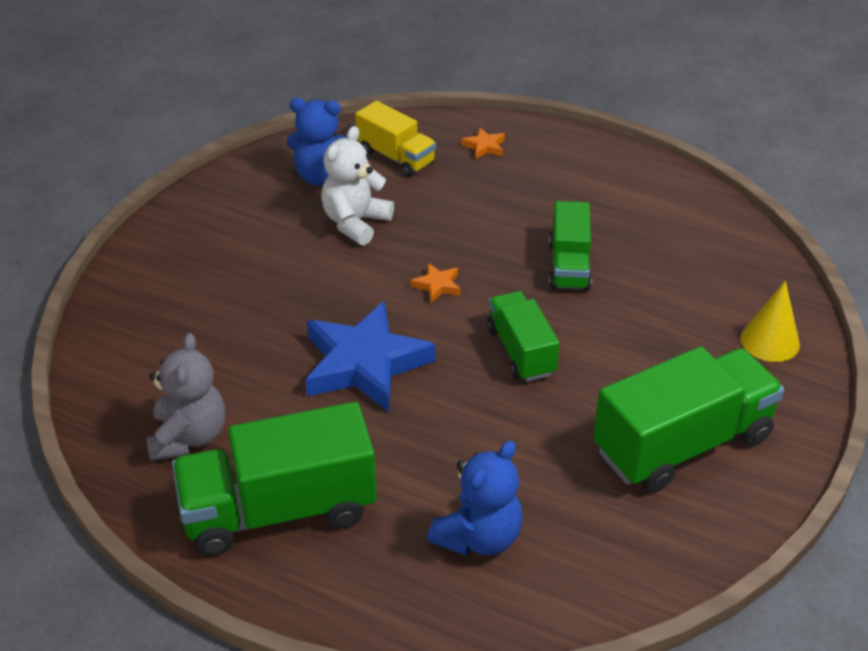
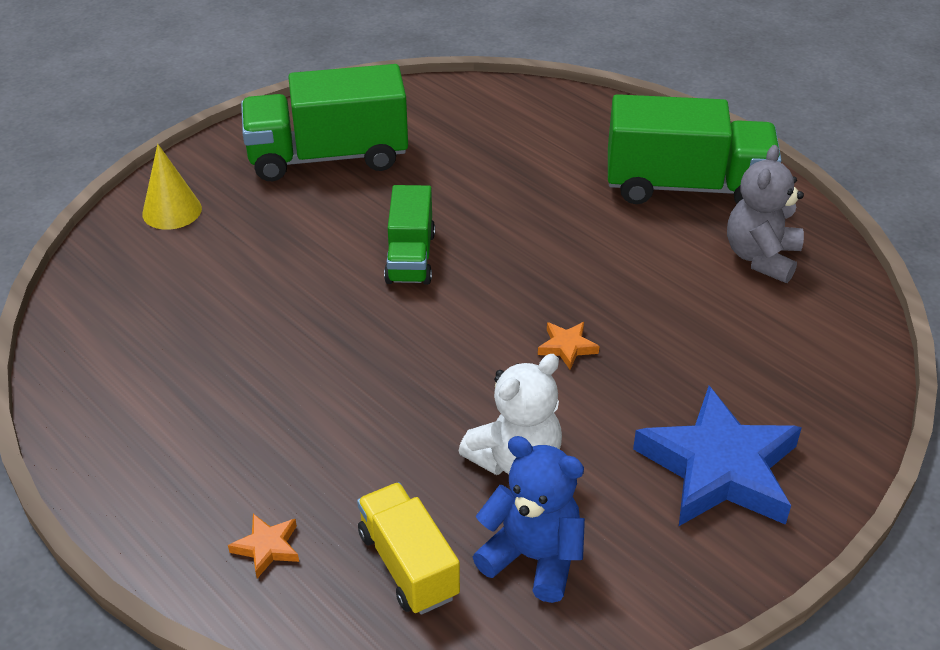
camera: 160 degrees left, 0 degrees up
(365, 364) = (571, 282): blue star -> blue star (719, 468)
(437, 285) = (455, 346): orange star -> orange star (567, 347)
(479, 537) = (531, 138): blue teddy bear -> none
(569, 266) = (295, 332): green truck -> none

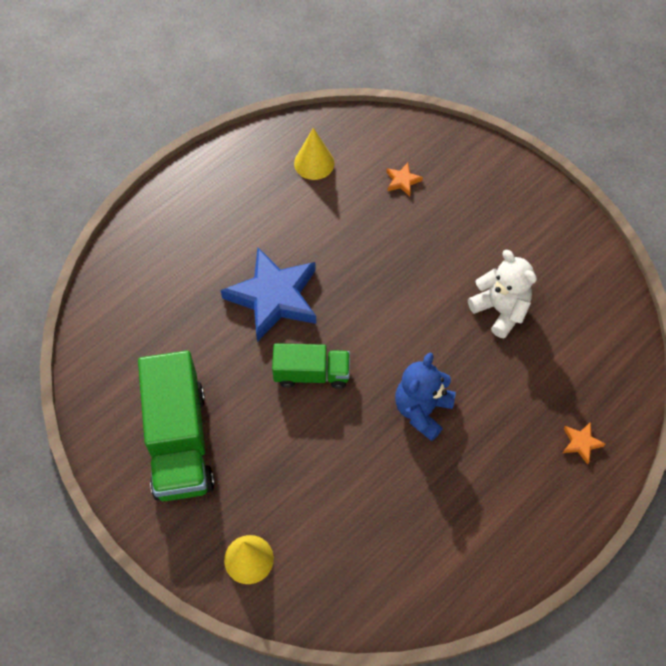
camera: 90 degrees left, 20 degrees up
(408, 565) = (584, 366): yellow truck -> none
(533, 557) = (571, 303): blue teddy bear -> blue teddy bear (422, 410)
(567, 347) = (403, 278): orange star -> orange star (402, 181)
(686, 187) = (235, 195): green truck -> none
(719, 468) = (498, 209): blue star -> blue star (274, 297)
(761, 257) = (314, 163): grey teddy bear -> yellow cone

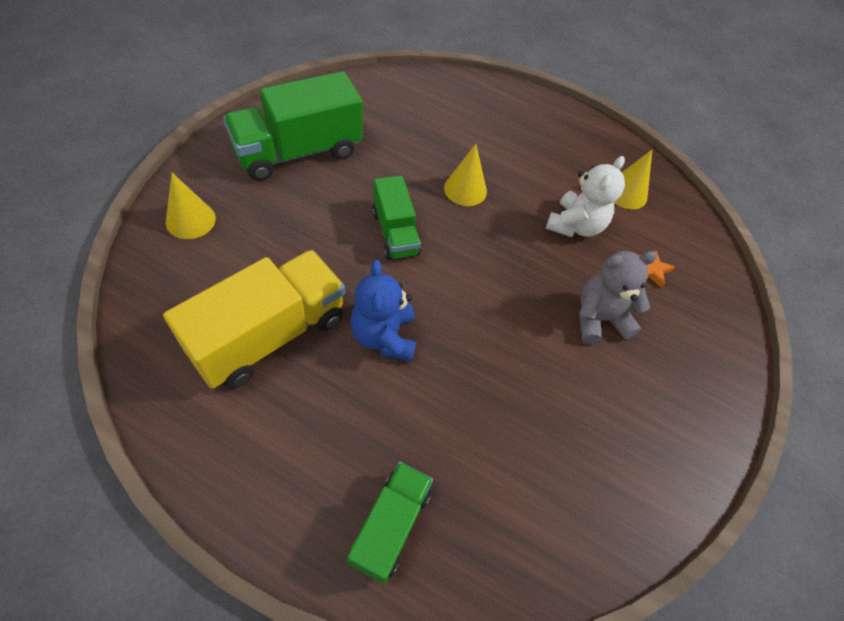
camera: 65 degrees right, 5 degrees down
(274, 297) = (465, 189): blue star -> yellow cone
(400, 503) = (269, 335): none -> yellow truck
(422, 410) = (384, 336): blue teddy bear -> blue teddy bear turned 105 degrees counterclockwise
(441, 240) = (599, 318): none -> grey teddy bear
(500, 310) = (538, 396): white teddy bear -> white teddy bear (575, 225)
(581, 443) = (390, 525): orange star -> green truck

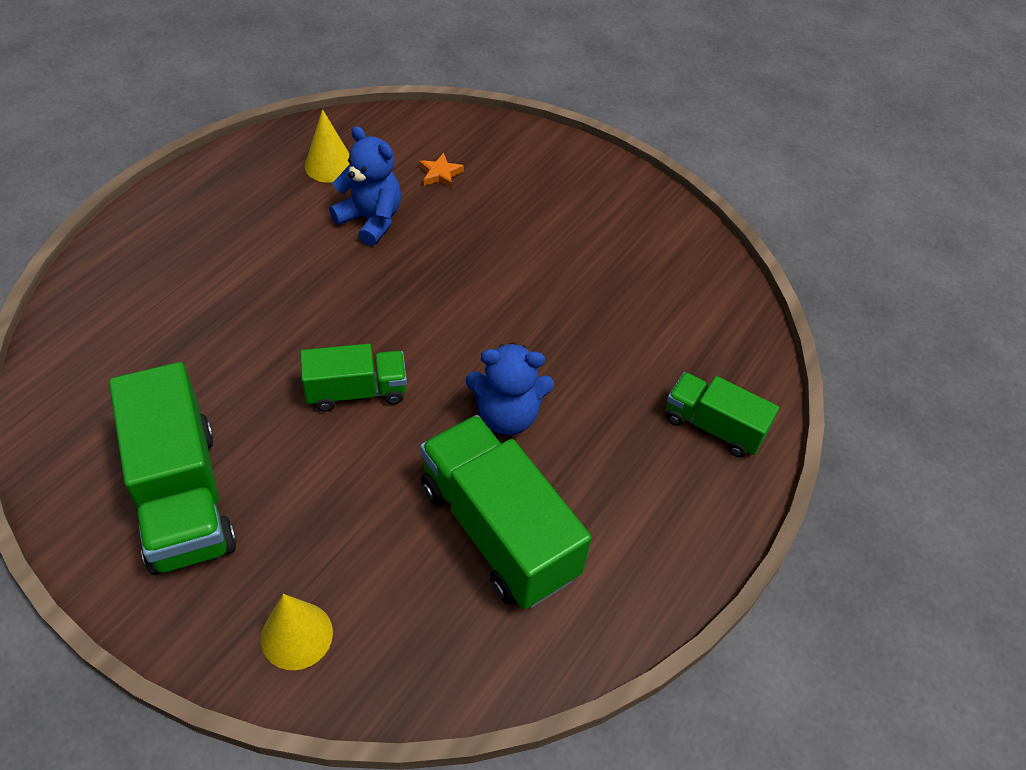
camera: 80 degrees left, 5 degrees down
(269, 335) = (498, 530): yellow truck -> green truck
(465, 189) = (296, 311): yellow cone -> none
(575, 225) = (371, 220): white teddy bear -> blue teddy bear
(599, 318) = (497, 228): grey teddy bear -> none

